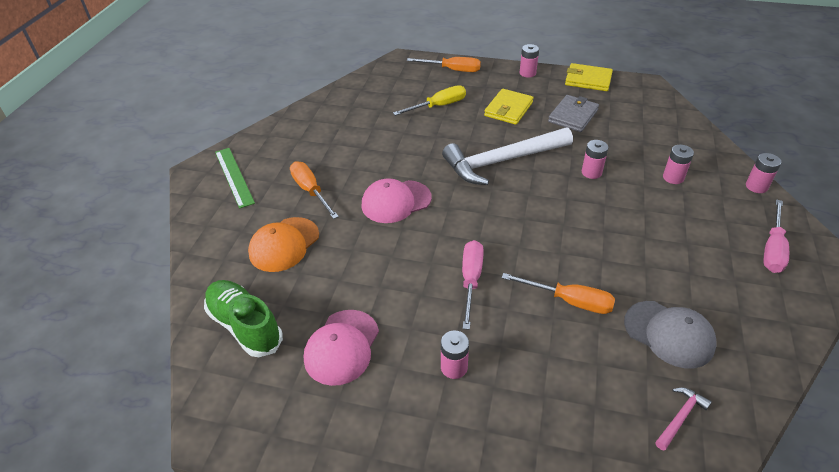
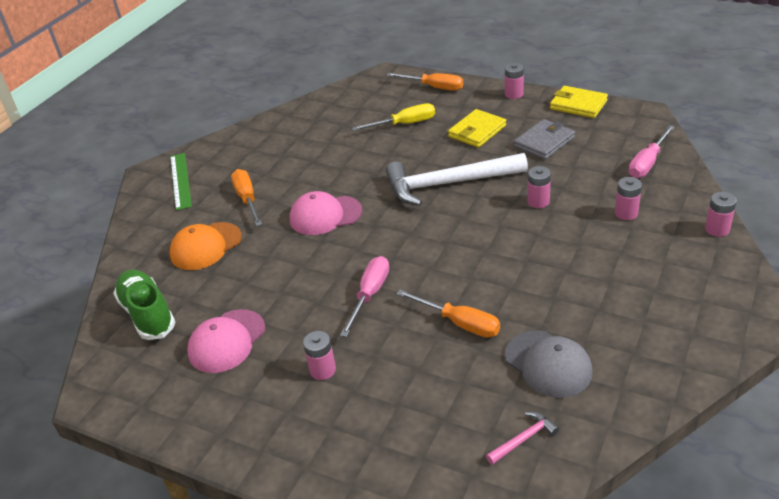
camera: 15 degrees right, 5 degrees down
(772, 249) = (702, 294): pink screwdriver -> pink screwdriver (647, 163)

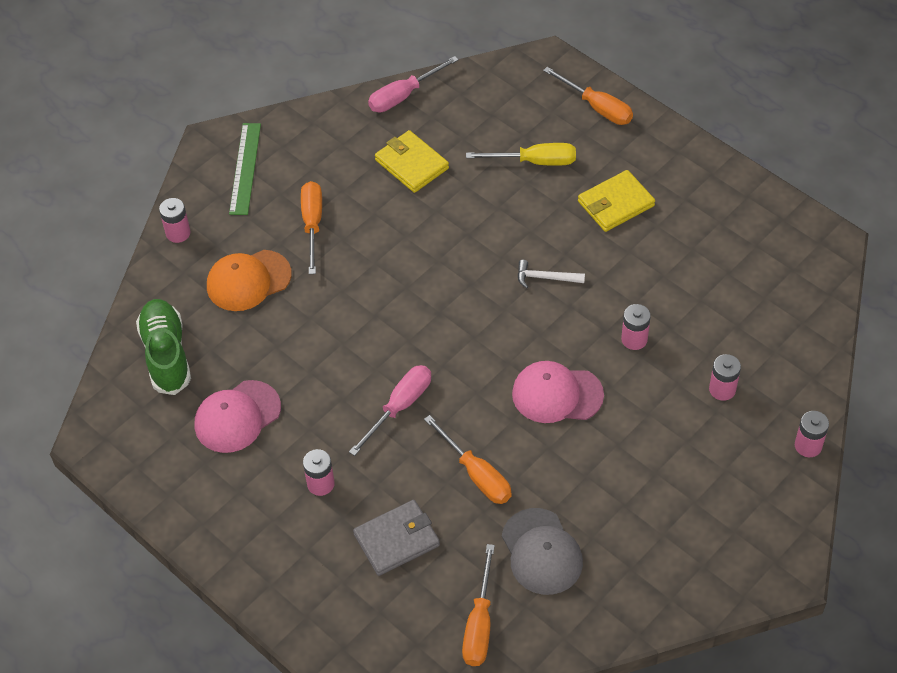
camera: 15 degrees right, 15 degrees up
(325, 215) = (391, 279): pink cap -> pink cap (557, 394)
(448, 184) = (545, 278): white hammer -> white hammer, size x0.40
(514, 94) = (689, 154): pink battery -> pink battery (178, 233)
(523, 439) = (479, 624): pink hammer -> orange screwdriver
(544, 142) = (686, 249): grey wallet -> grey wallet (396, 540)
(578, 105) = (759, 200): yellow wallet -> yellow wallet (411, 164)
(647, 163) = (788, 323): pink screwdriver -> pink screwdriver (403, 95)

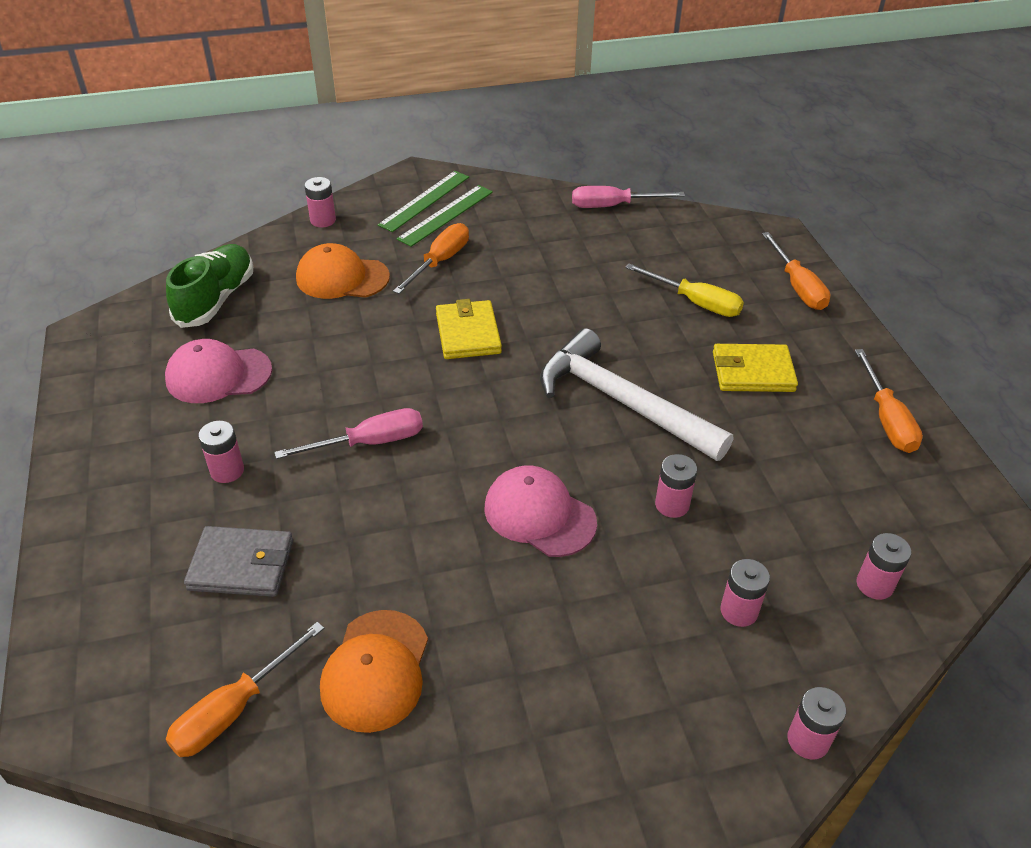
camera: 30 degrees right, 10 degrees down
(276, 174) = (446, 215): none -> green ruler
(411, 164) = (573, 256): yellow wallet -> yellow wallet (468, 333)
(476, 474) = (383, 547): orange screwdriver -> orange screwdriver (886, 419)
(541, 552) = (376, 670): grey cap -> orange cap
(545, 278) = (622, 402): white hammer -> white hammer, size x2.49
(787, 326) = (874, 584): none -> pink battery

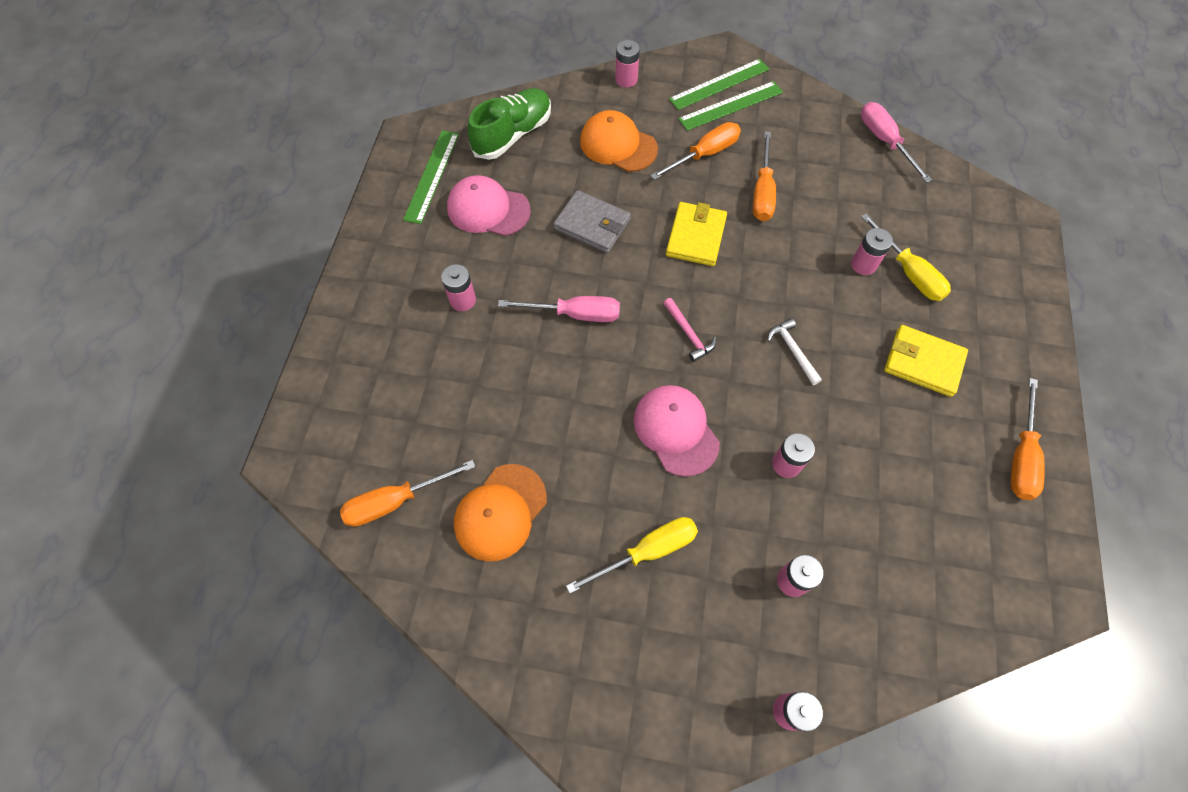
camera: 25 degrees right, 20 degrees up
(133, 362) = (432, 176): none -> green ruler
(241, 565) = (443, 386): grey wallet -> grey wallet (592, 224)
(506, 421) = (689, 334): none -> pink hammer
(569, 644) = (647, 551): none -> yellow screwdriver
(612, 206) = (884, 141): pink screwdriver -> pink screwdriver turned 45 degrees clockwise
(622, 402) = (792, 350): white hammer -> white hammer, size x0.40
(797, 286) = (1014, 287): orange screwdriver -> orange screwdriver (762, 192)
(874, 584) = (918, 606): pink battery -> pink battery (863, 264)

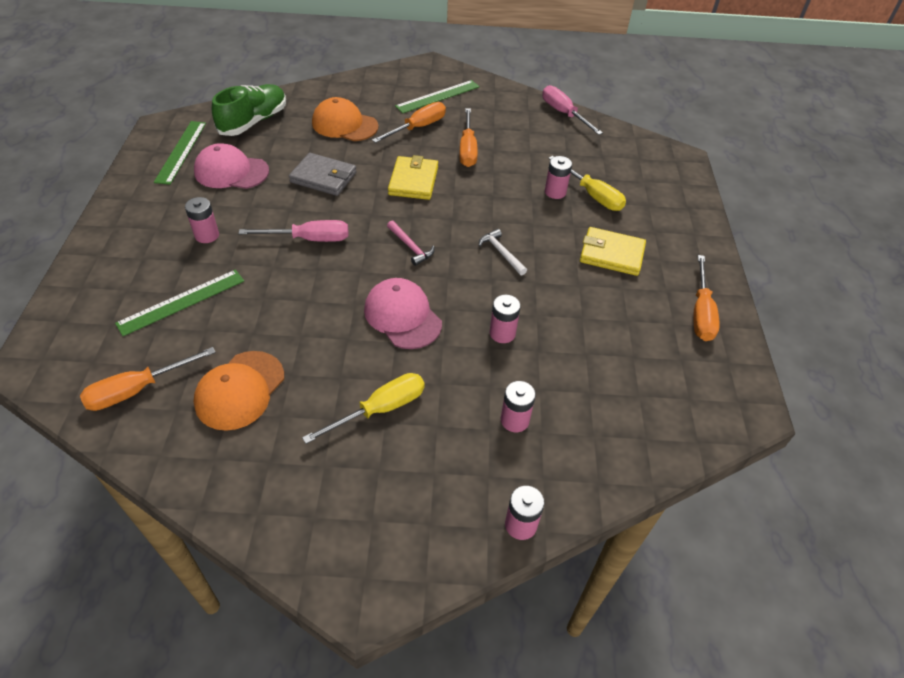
camera: 10 degrees left, 15 degrees down
(626, 79) = (350, 83): pink battery -> none
(719, 84) = (427, 83): green ruler -> green ruler (181, 302)

